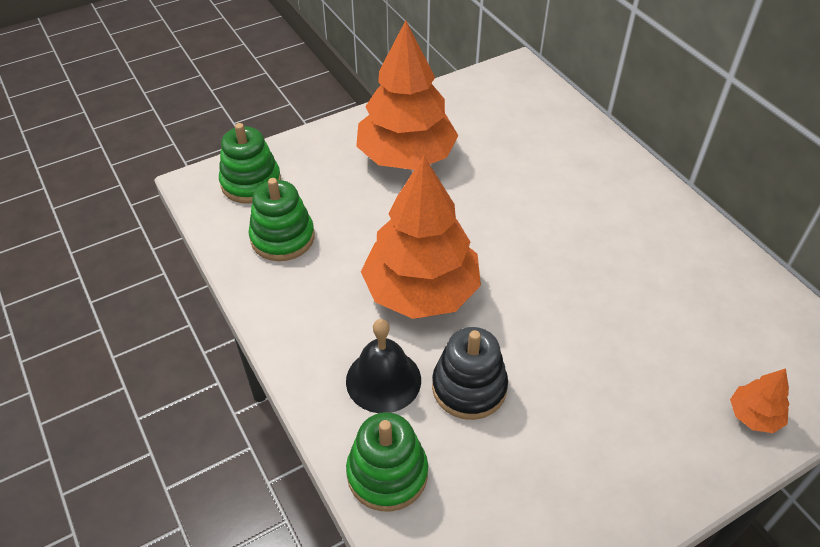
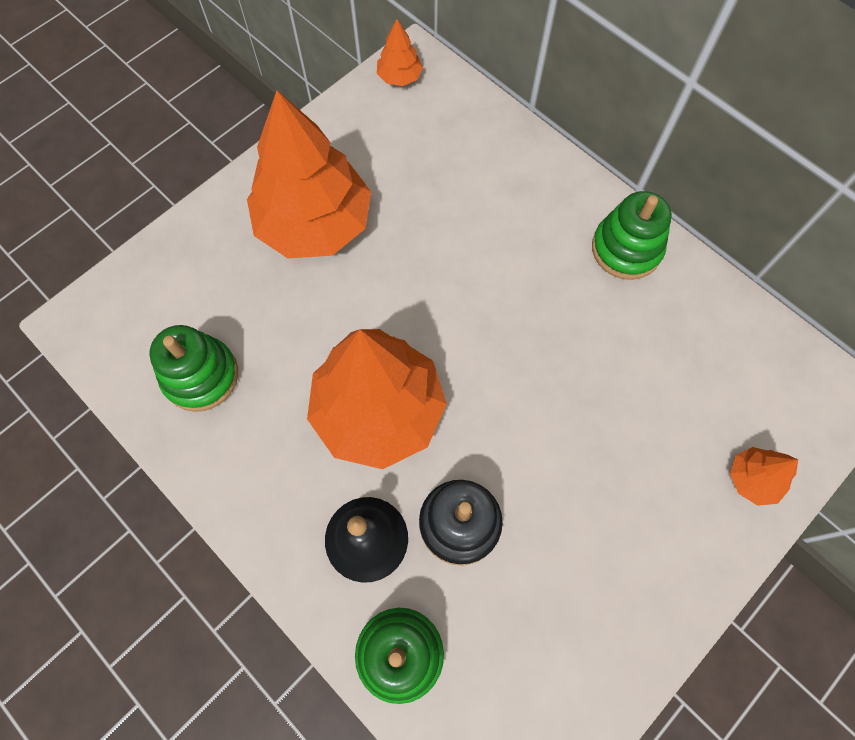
camera: 15 degrees left, 20 degrees up
(251, 183) = (140, 305): green stacking toy -> green stacking toy (626, 249)
(503, 77) = (399, 77): none -> orange tree

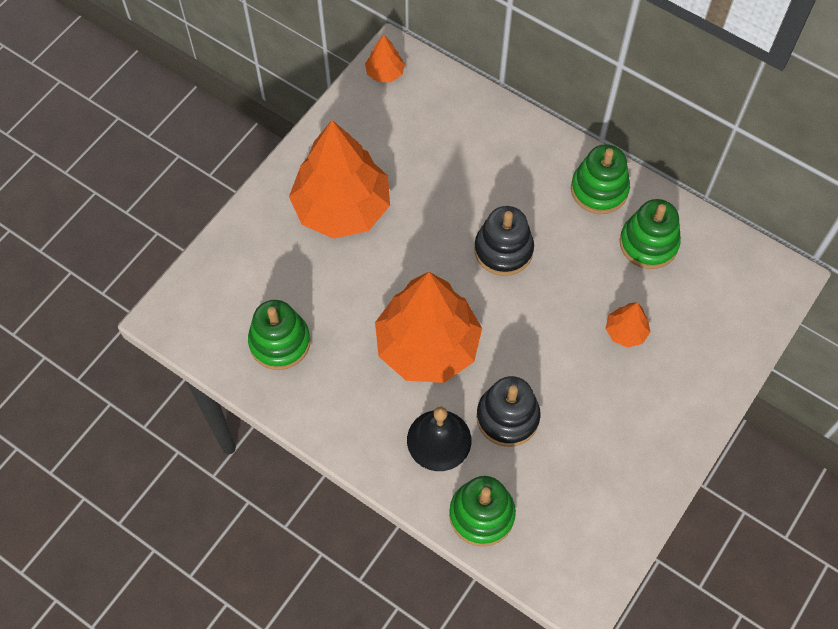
camera: 10 degrees left, 5 degrees down
(496, 305) = (503, 250): none -> black stacking toy
(677, 325) = (648, 243): none -> green stacking toy
(752, 479) = (722, 349): orange tree -> orange tree (625, 332)

